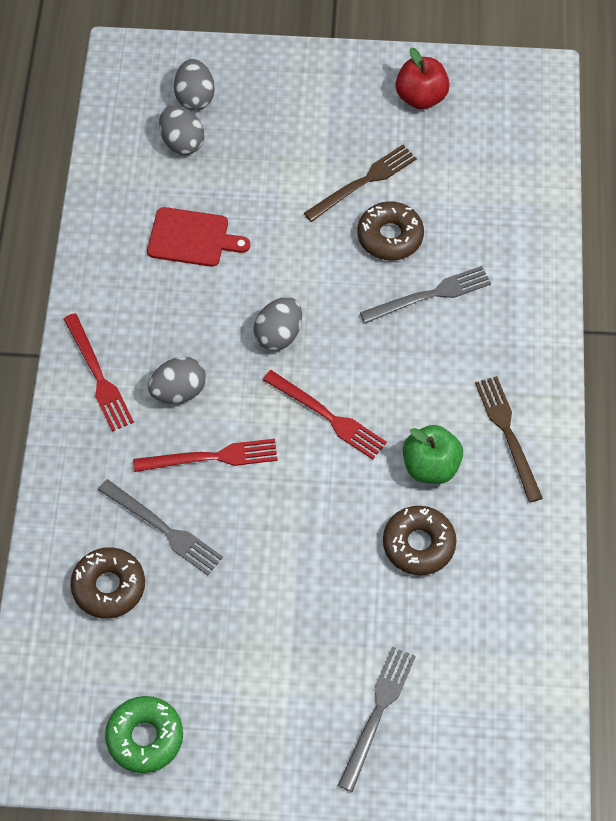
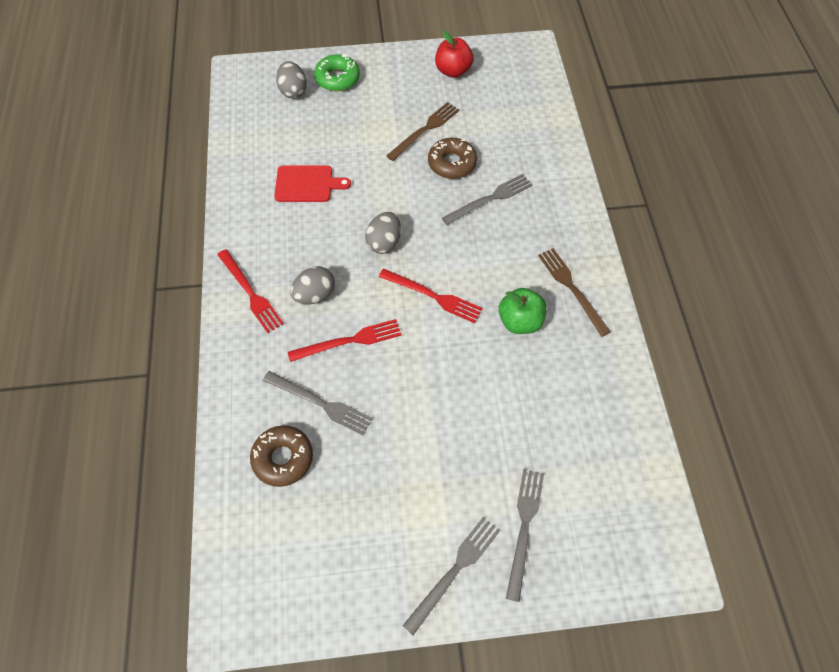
camera: 10 degrees left, 0 degrees up
(145, 737) = (333, 585): green donut -> green donut (337, 78)
(182, 142) = (289, 121): grey egg -> none
(286, 746) = (454, 570): none -> grey fork
(418, 544) = (525, 382): brown donut -> none

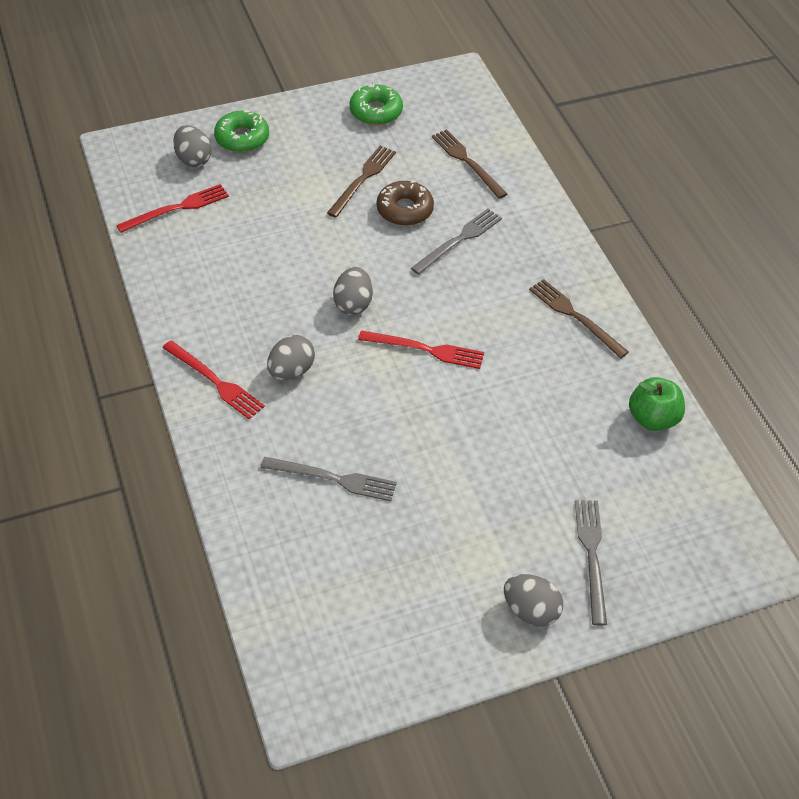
camera: 15 degrees left, 10 degrees down
(283, 458) = (309, 540): brown donut -> none
(307, 184) = (243, 257): red cutting board -> none
(349, 341) = (345, 411): red fork -> red fork (177, 208)
(453, 71) = (376, 111): red apple -> green donut
(454, 570) = (531, 610): grey fork -> grey egg
(517, 128) = (467, 162): none -> brown fork
(520, 321) = (528, 358): green apple -> green apple (653, 418)

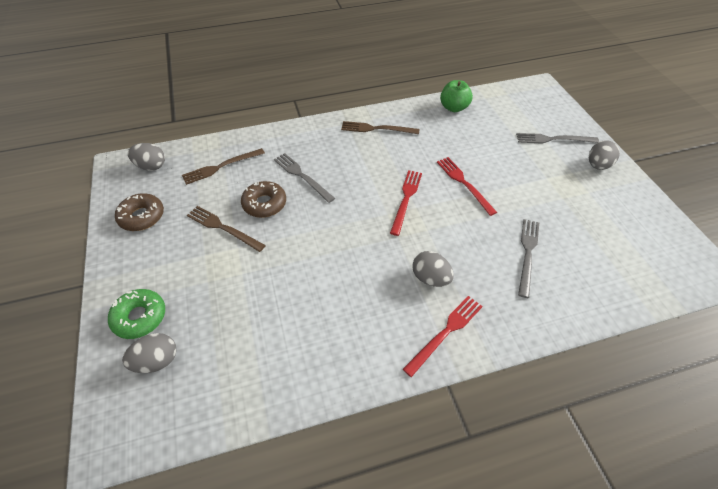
camera: 85 degrees left, 0 degrees up
(177, 208) = (226, 374): red fork -> red fork (464, 183)
(353, 304) = (361, 238): grey egg -> grey egg (151, 166)
(376, 111) = (142, 217): green donut -> brown donut
(575, 316) = (376, 129): brown fork -> brown fork turned 45 degrees clockwise

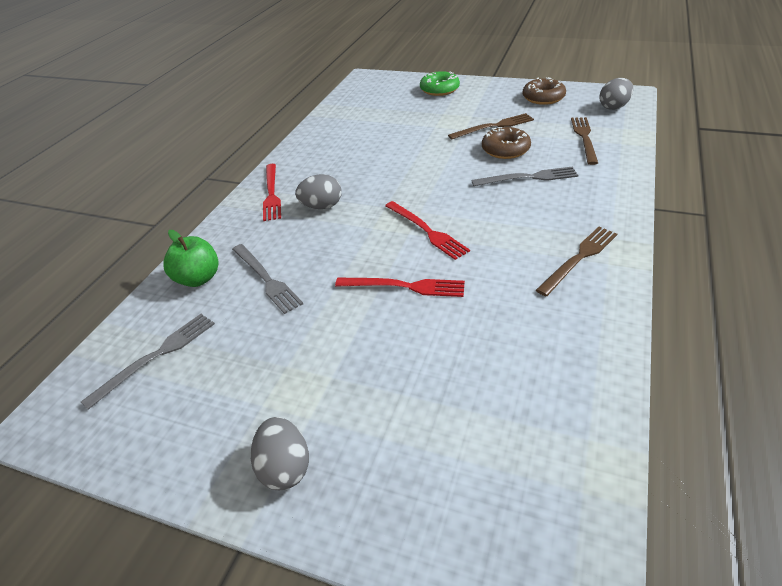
camera: 130 degrees right, 10 degrees down
(157, 361) = (399, 91): grey egg -> none
(454, 108) = (581, 369): green apple -> green apple (198, 279)
(553, 139) = (393, 456): grey fork -> grey fork (156, 356)

